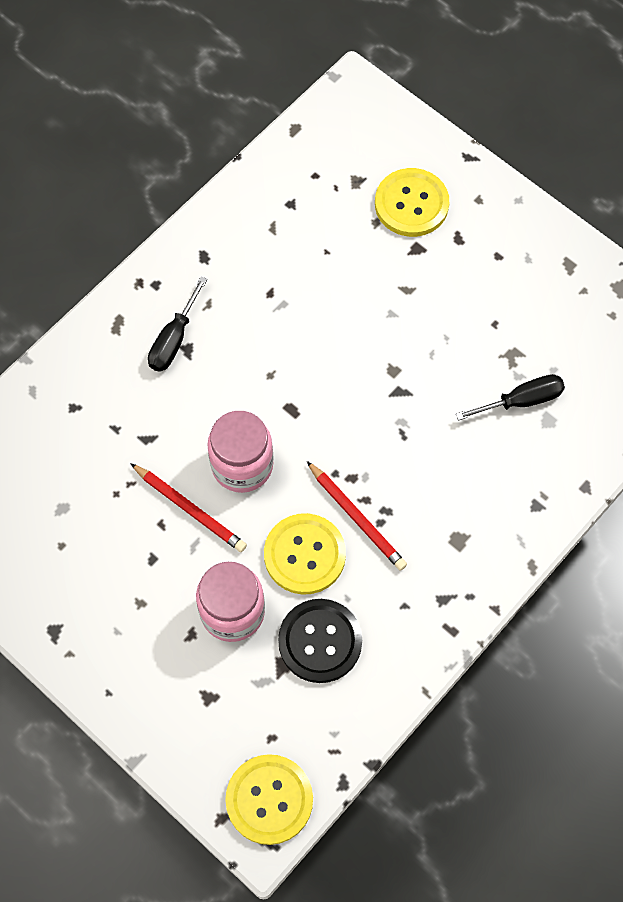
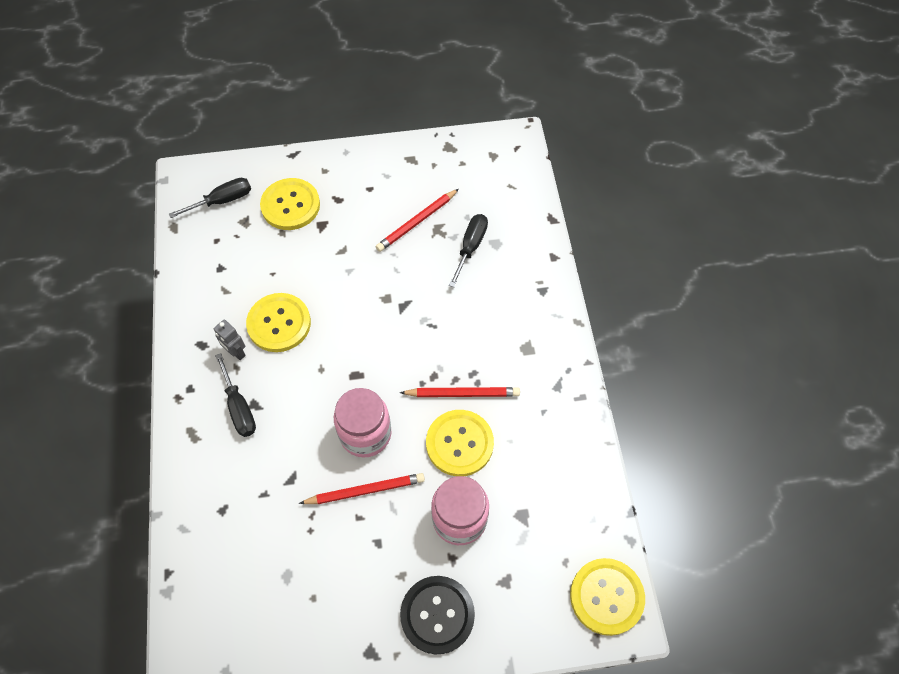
camera: 50 degrees left, 5 degrees down
(222, 291) = (236, 352): none -> grey robot
(282, 301) = (279, 323): none -> yellow button
(320, 641) = (525, 480): black button -> black button (437, 615)
(360, 143) = (222, 201): none -> black screwdriver
(502, 329) = (417, 222): none -> red pencil

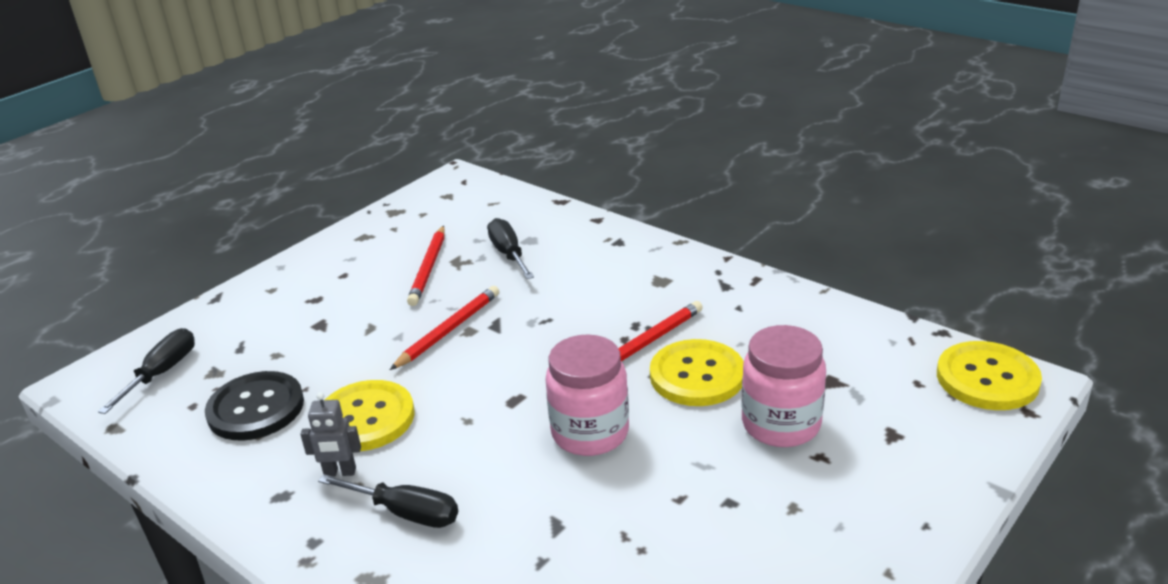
camera: 40 degrees left, 30 degrees down
(290, 205) = (261, 331): yellow button -> none
(365, 490) = (654, 473): red pencil -> red pencil (449, 330)
(437, 615) = (875, 507): black button -> black button (256, 408)

